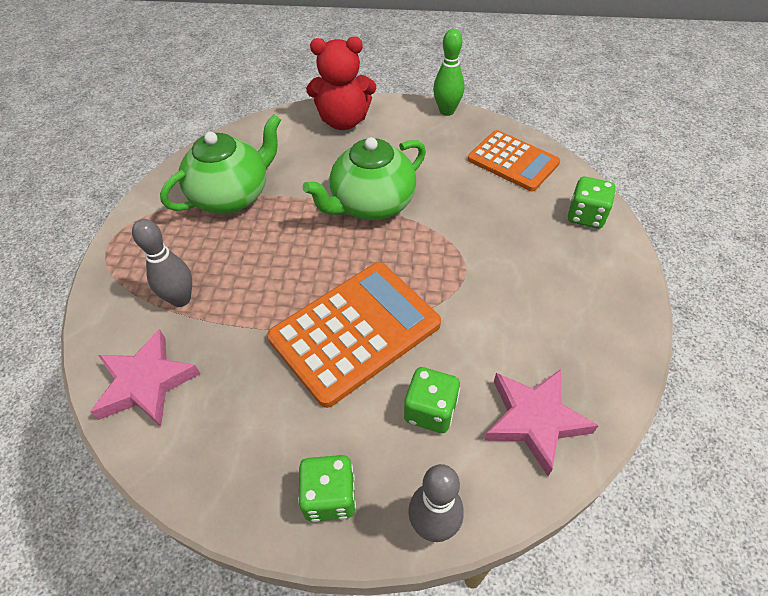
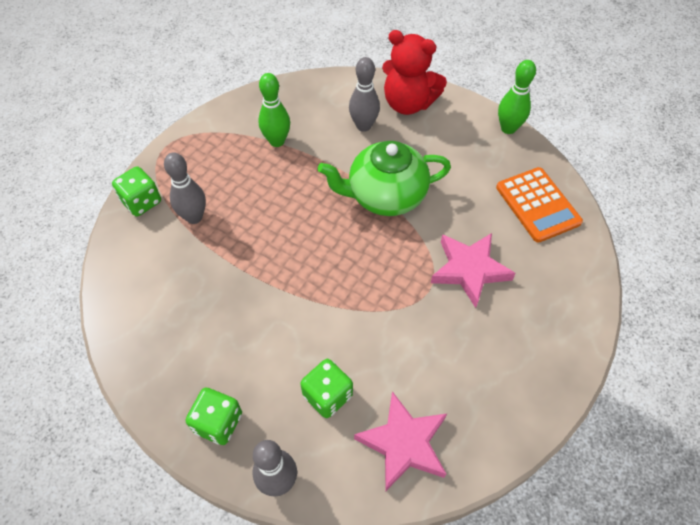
camera: 25 degrees right, 5 degrees up
(146, 383) = (138, 274): pink star -> pink star (469, 270)
(232, 196) = (277, 141): green teapot -> green bowling pin
(313, 153) = (363, 126): none -> grey bowling pin
(355, 331) = (307, 304): orange calculator -> none
(586, 216) = (570, 287): green dice -> green dice (141, 202)

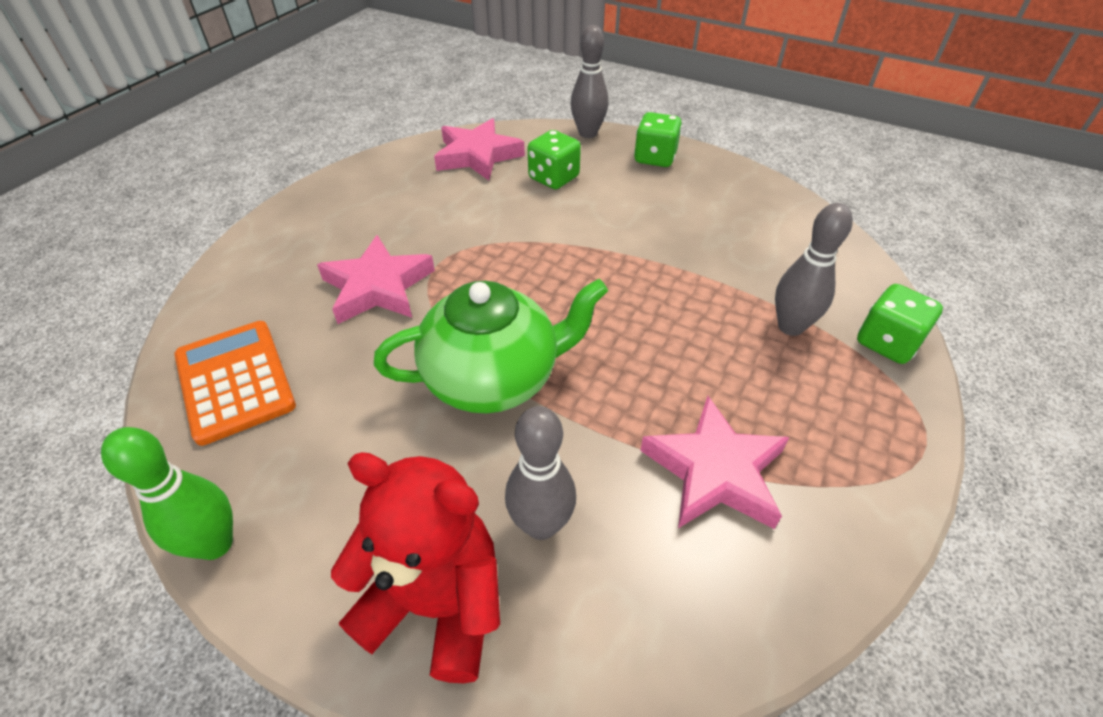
camera: 175 degrees right, 10 degrees down
(277, 141) = (715, 471): green bowling pin -> pink star

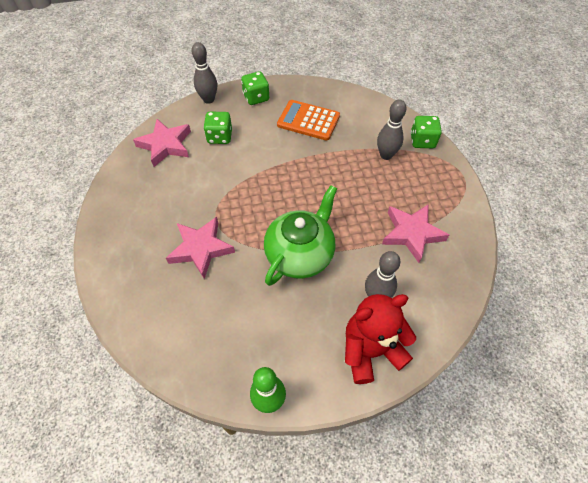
camera: 40 degrees left, 10 degrees up
(235, 381) = (189, 338): orange calculator -> orange calculator (308, 120)

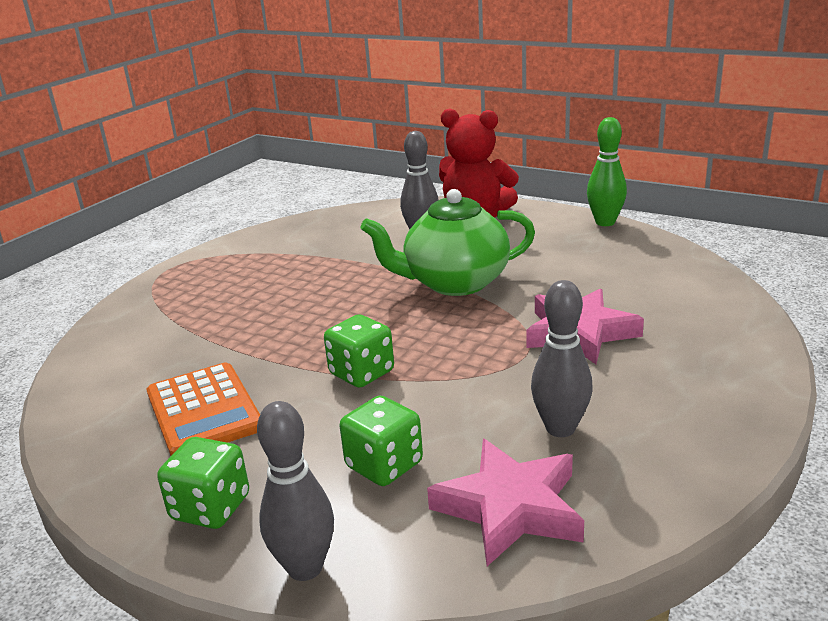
camera: 135 degrees left, 30 degrees down
(386, 155) = (198, 319): grey bowling pin -> grey bowling pin (560, 428)
(412, 233) = (311, 254): pink star -> none
(422, 141) = (129, 312): green dice -> green dice (361, 373)

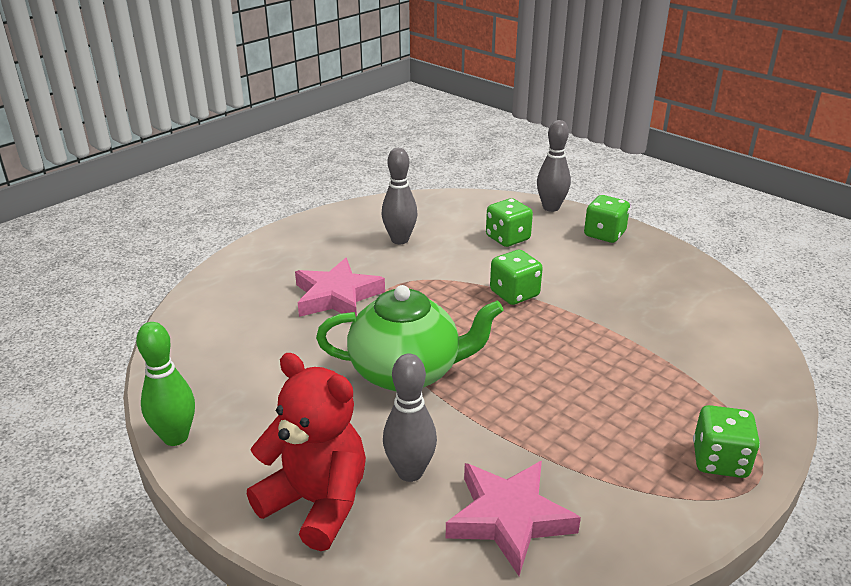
camera: 170 degrees left, 5 degrees up
(189, 274) = (719, 461): none -> green dice
(203, 411) = (629, 286): orange calculator -> none
(510, 508) = (448, 213): pink star -> pink star (509, 519)

